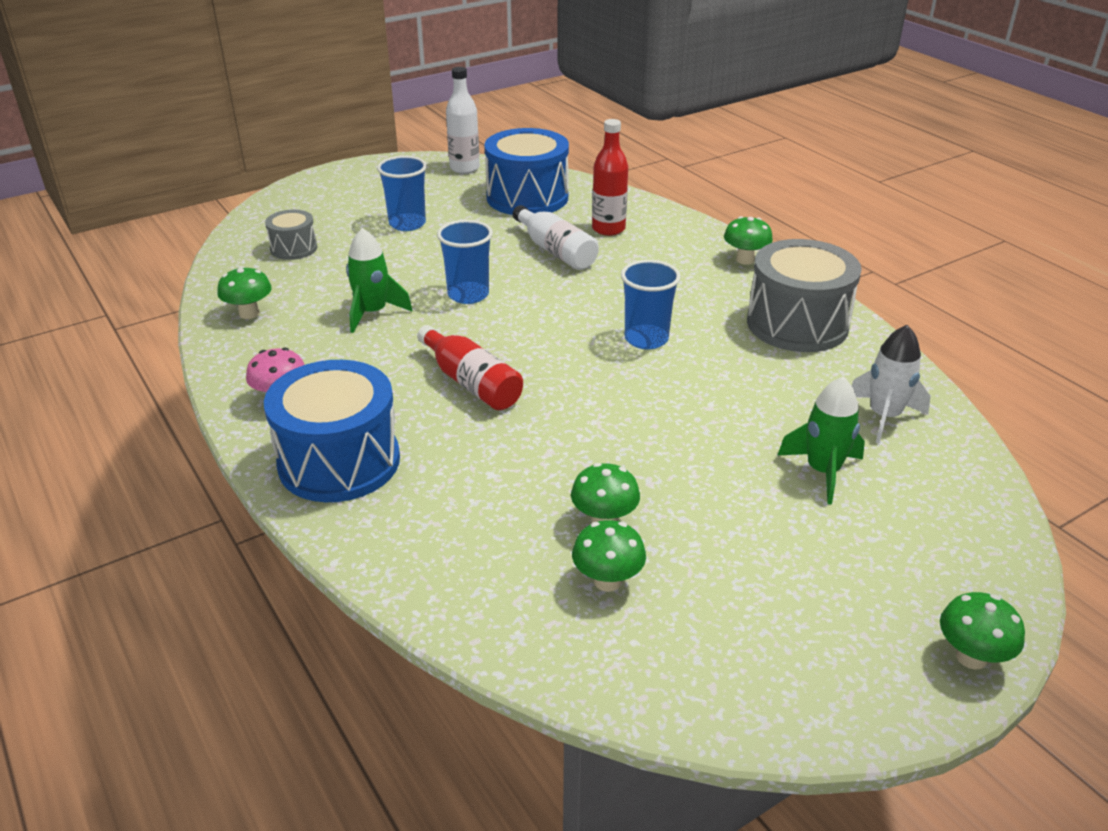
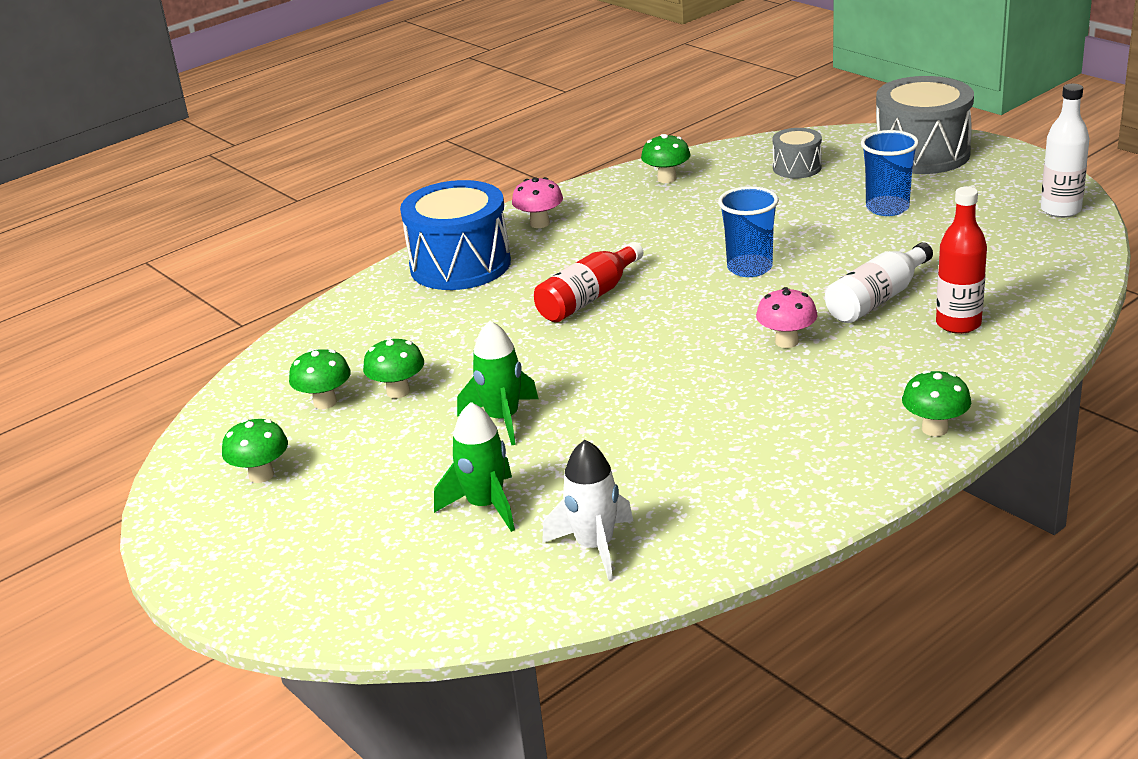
camera: 85 degrees right, 5 degrees down
(373, 313) = (692, 230): green rocket -> green rocket (502, 419)
(527, 197) = (1008, 261): blue drum -> none
(603, 295) = (786, 342): none -> pink mushroom
(646, 339) = (703, 379): blue cup -> none
(797, 324) = (781, 478): grey drum -> grey drum (922, 154)
(971, 657) = (230, 595): green mushroom -> green mushroom (261, 475)

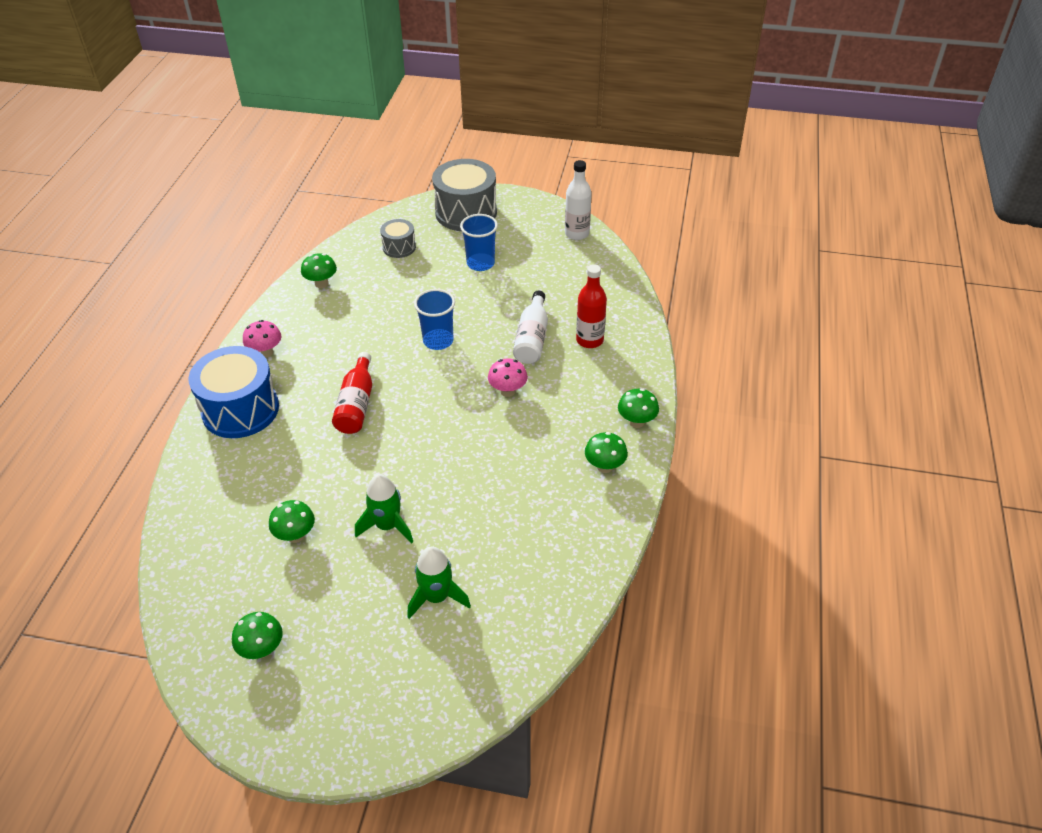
camera: 40 degrees left, 15 degrees up
(325, 402) = (251, 568): green mushroom -> green mushroom (604, 466)
(595, 546) = (528, 594): white rocket -> none

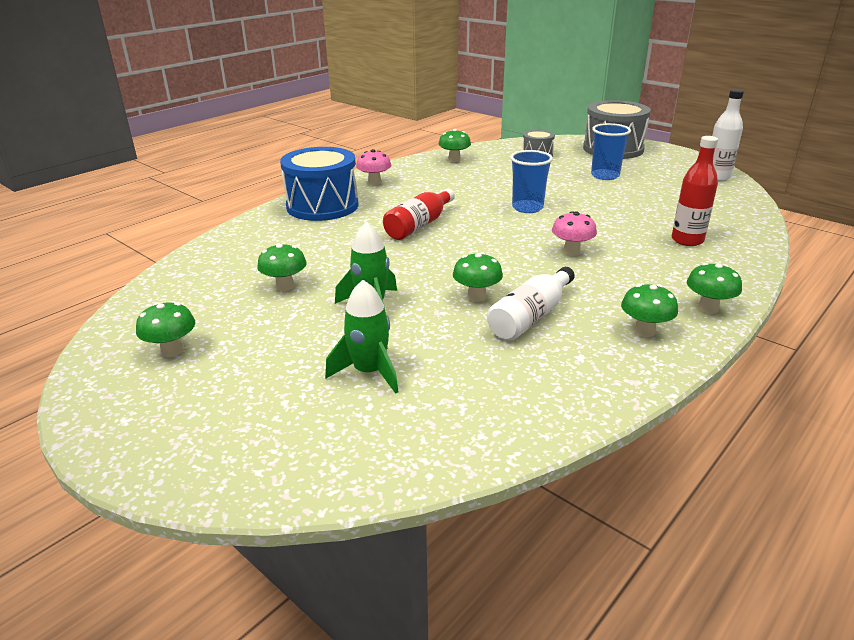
camera: 30 degrees right, 15 degrees down
(464, 480) = (476, 297): none -> green mushroom
(532, 338) = (623, 226): white bottle -> white bottle (530, 317)

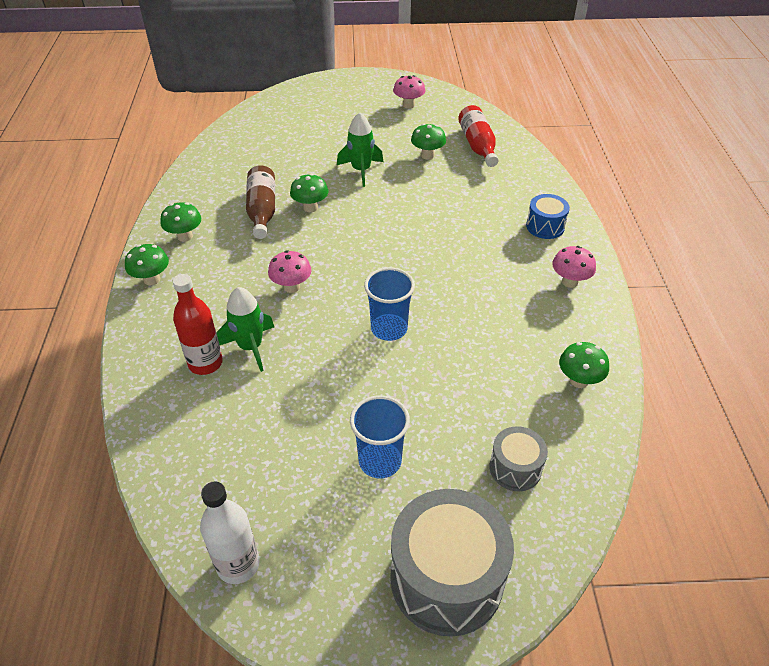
camera: 135 degrees right, 15 degrees up
(172, 350) = (408, 105): green mushroom -> pink mushroom
(322, 206) = (545, 226): blue drum -> blue drum, size x0.52
(369, 372) = (306, 141): green rocket -> green rocket (250, 347)
(419, 225) = (440, 249): red bottle -> red bottle (478, 145)
(530, 317) = (262, 211): white bottle -> brown bottle

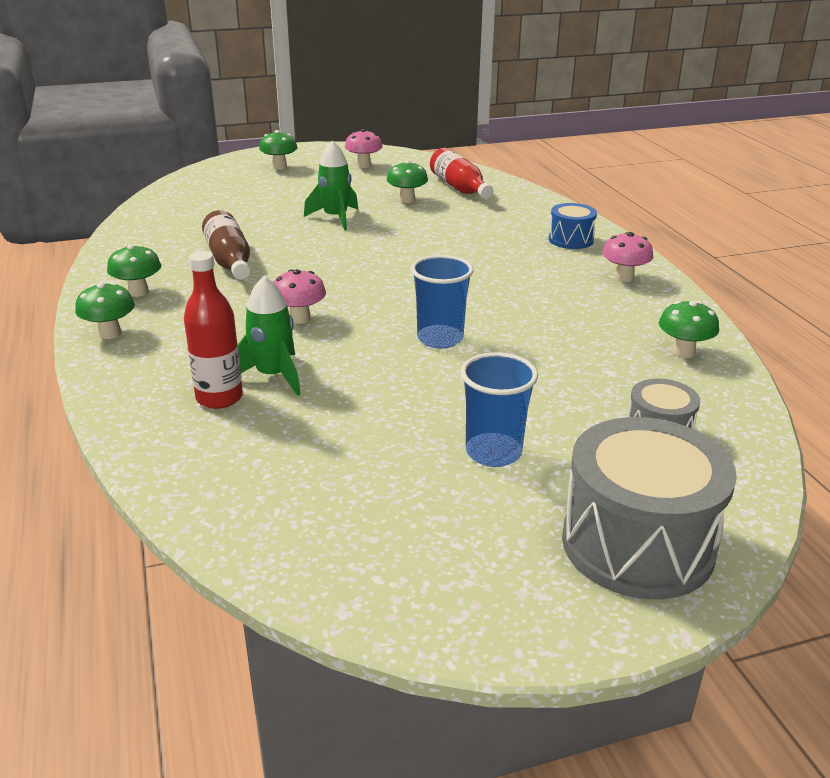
camera: 15 degrees left, 15 degrees down
(238, 564) = (359, 580): white bottle -> none
(310, 207) = (289, 252): green mushroom -> green mushroom (279, 167)

